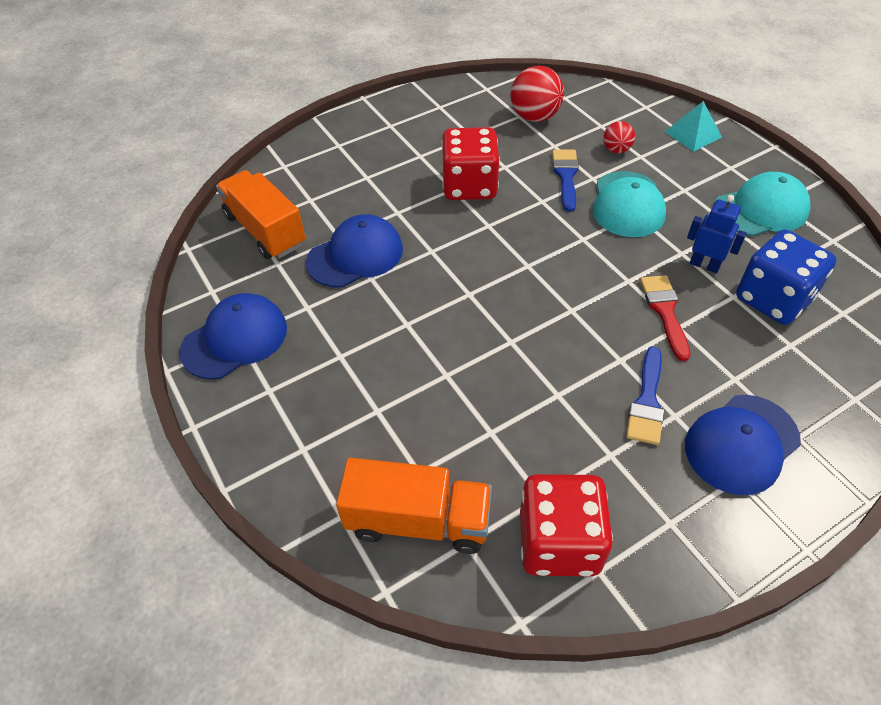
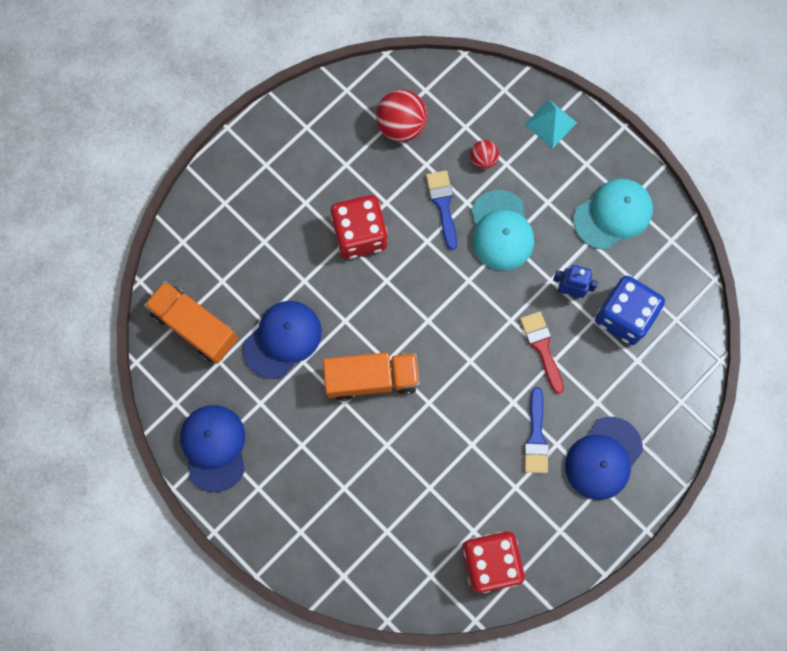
camera: 15 degrees left, 25 degrees up
(235, 339) = (214, 447): blue cap -> blue cap turned 45 degrees counterclockwise
(418, 521) = (395, 568): orange truck -> orange truck (372, 379)

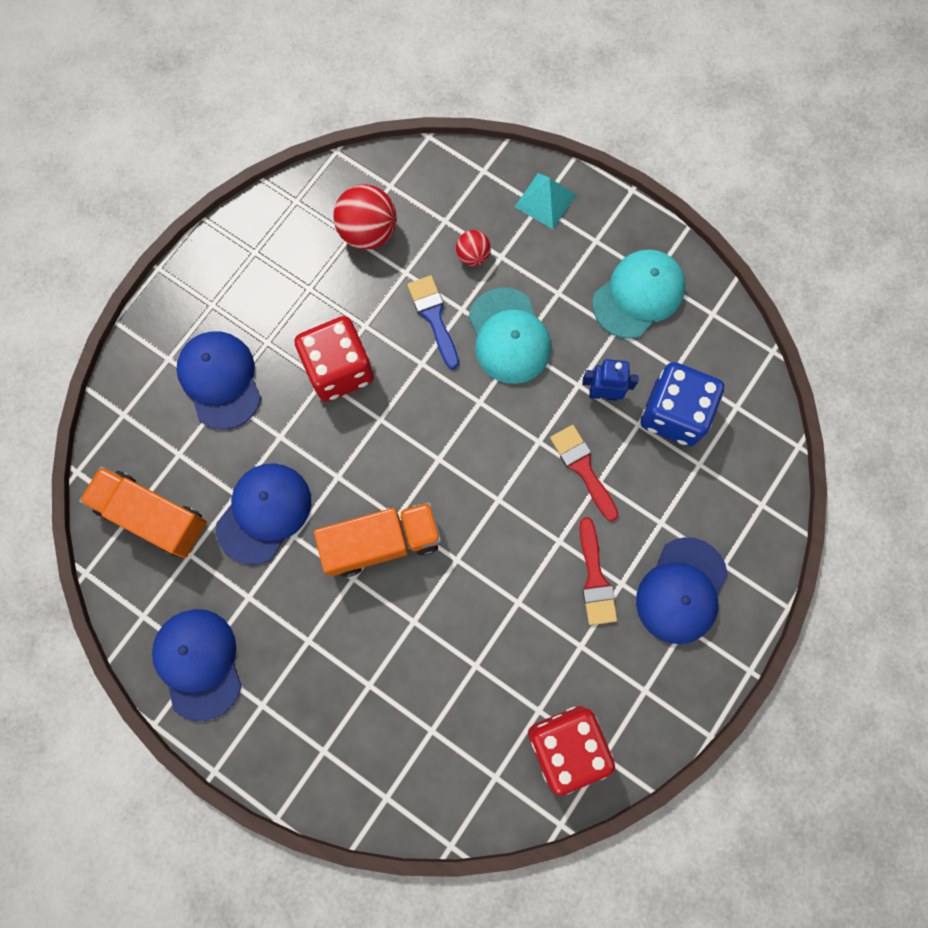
camera: 10 degrees left, 0 degrees up
(263, 227) = (220, 380): none -> blue cap
(536, 437) = (595, 578): blue brush -> red brush

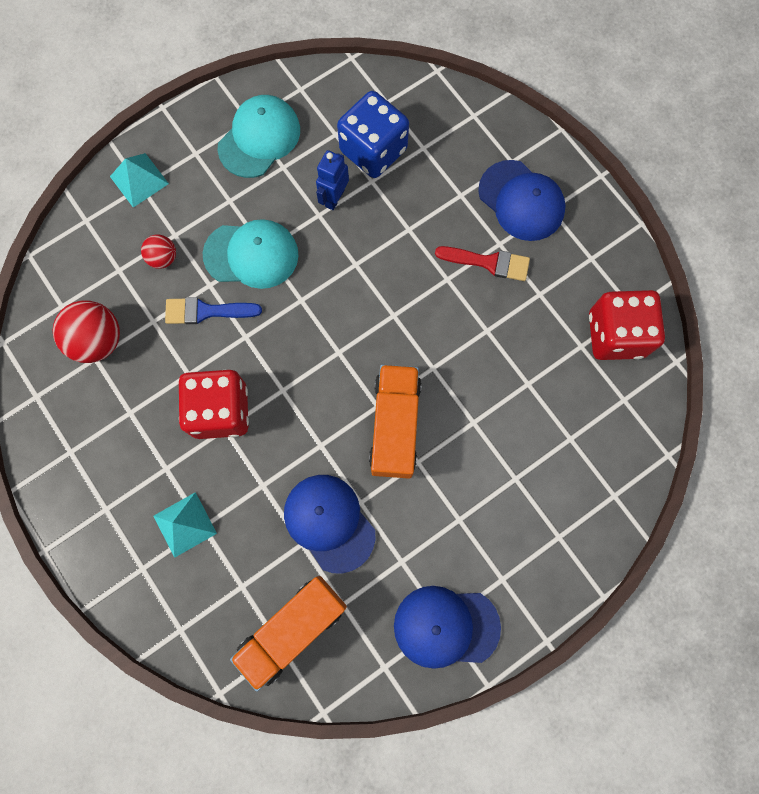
camera: 70 degrees left, 0 degrees up
(220, 380) = (185, 524): blue cap -> turquoise pyramid
(582, 468) = (392, 238): red brush -> none
(638, 295) = (259, 138): turquoise cap -> turquoise cap turned 60 degrees clockwise

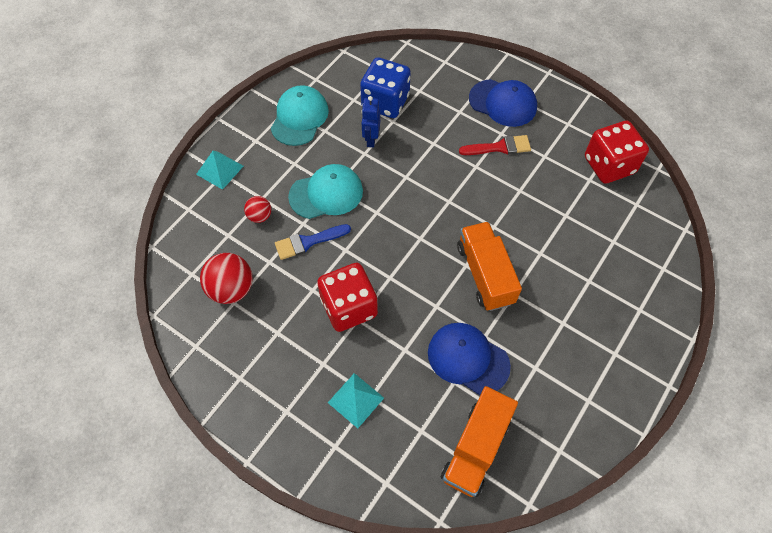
camera: 20 degrees left, 15 degrees down
(446, 626) = (591, 402): blue cap -> none

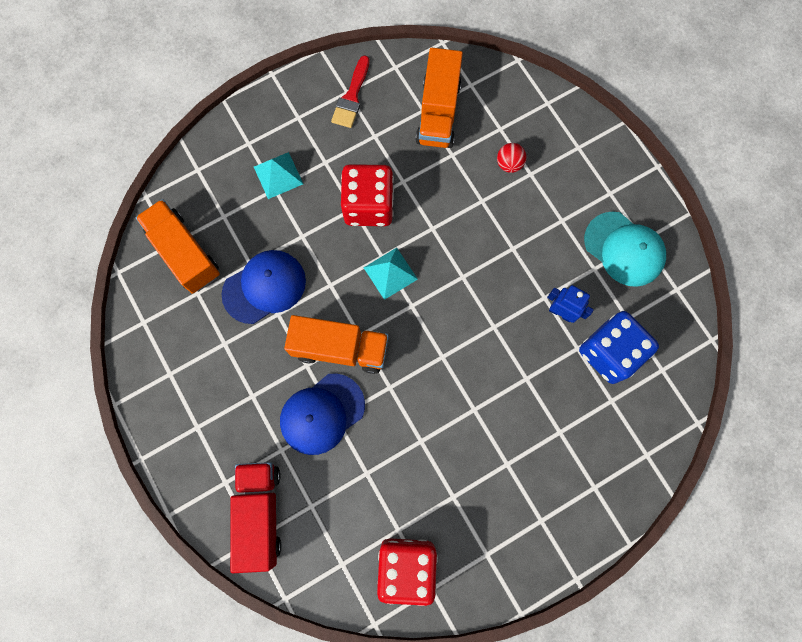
camera: 115 degrees right, 15 degrees up
(220, 170) = (585, 146): turquoise pyramid -> turquoise pyramid (390, 273)
(231, 289) = (438, 112): red ball -> orange truck
(308, 242) = (457, 197): blue brush -> none
(326, 194) = (508, 237): turquoise cap -> none
(499, 147) = (488, 450): red brush -> red brush (352, 97)
(503, 103) = (551, 491): blue cap -> blue cap (322, 414)
(643, 273) = (260, 513): none -> red truck

